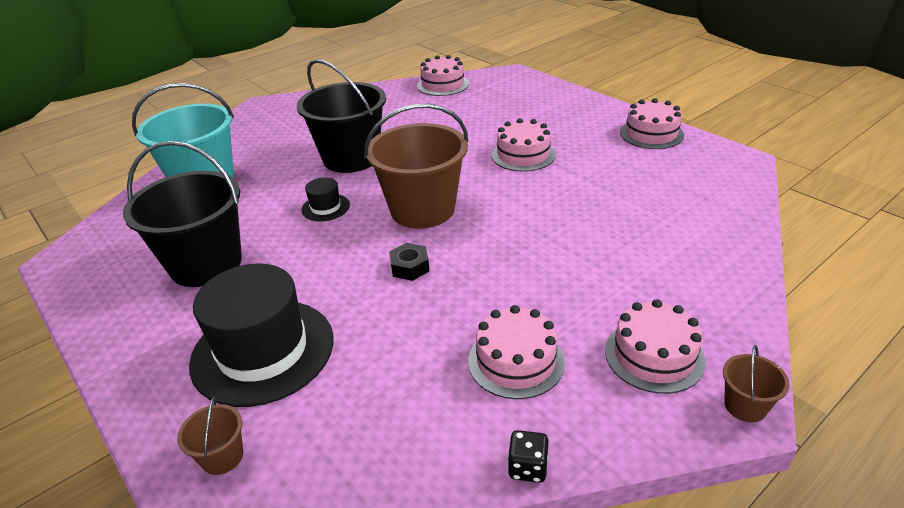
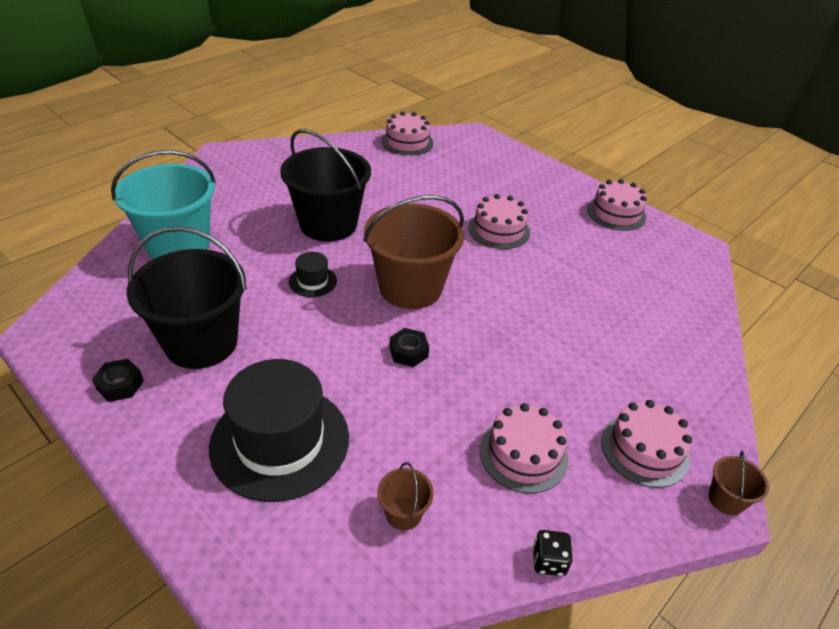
camera: 10 degrees left, 5 degrees up
(121, 303) = (120, 385): none -> black nut
(222, 457) = (263, 554): brown bucket -> brown bucket (403, 513)

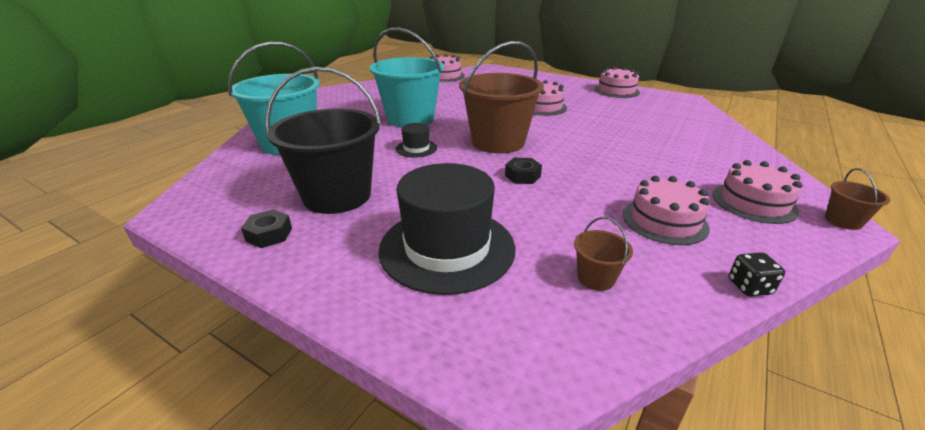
camera: 10 degrees left, 10 degrees down
(328, 224) = (410, 118): black bucket -> turquoise bucket

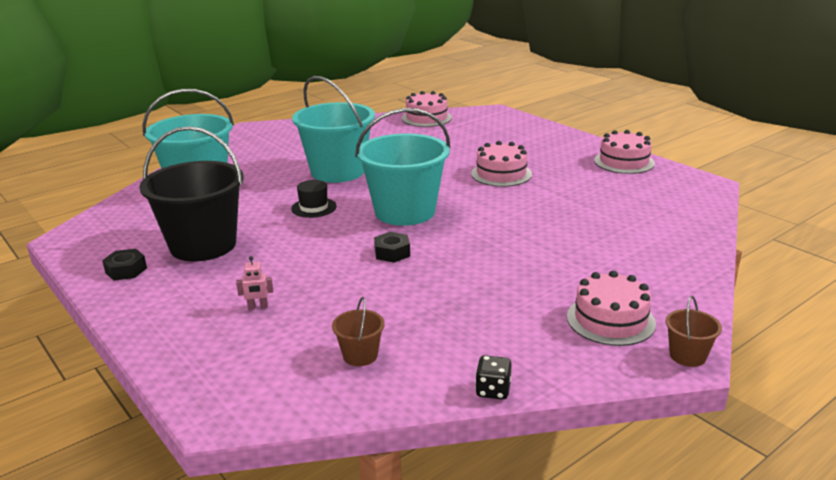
camera: 20 degrees right, 5 degrees down
(447, 248) = (258, 307): black hat -> pink robot
(498, 142) = (405, 212): brown bucket -> turquoise bucket
(664, 221) = (486, 320): pink cake -> none

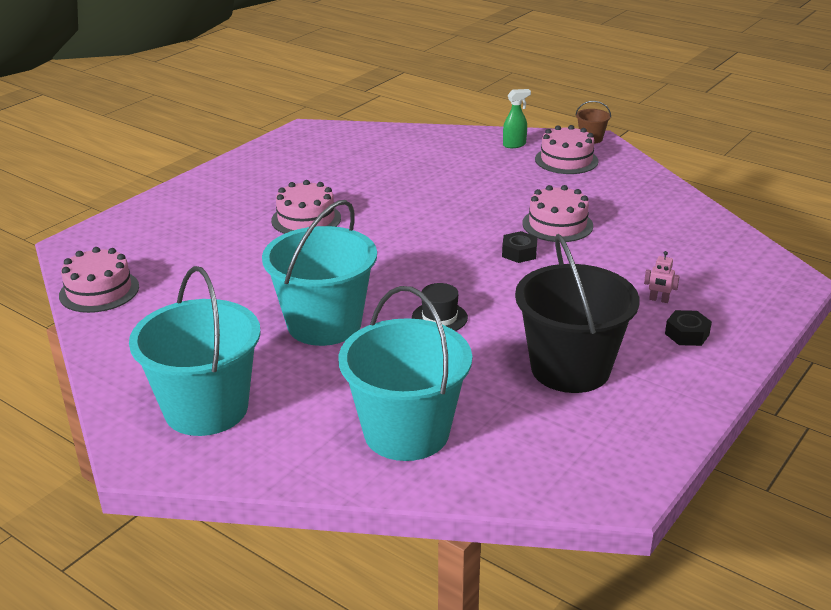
camera: 105 degrees left, 5 degrees up
(126, 270) = (656, 404): black nut -> black nut (687, 334)
(258, 307) = (659, 300): pink robot -> pink robot turned 135 degrees clockwise
(360, 355) = (683, 240): brown bucket -> none
(405, 212) = (426, 260): turquoise bucket -> turquoise bucket (206, 409)
(493, 390) = (679, 191): black dice -> none
(624, 162) = (258, 161): pink cake -> pink cake (557, 224)
(663, 291) = (514, 145): none -> green spray bottle

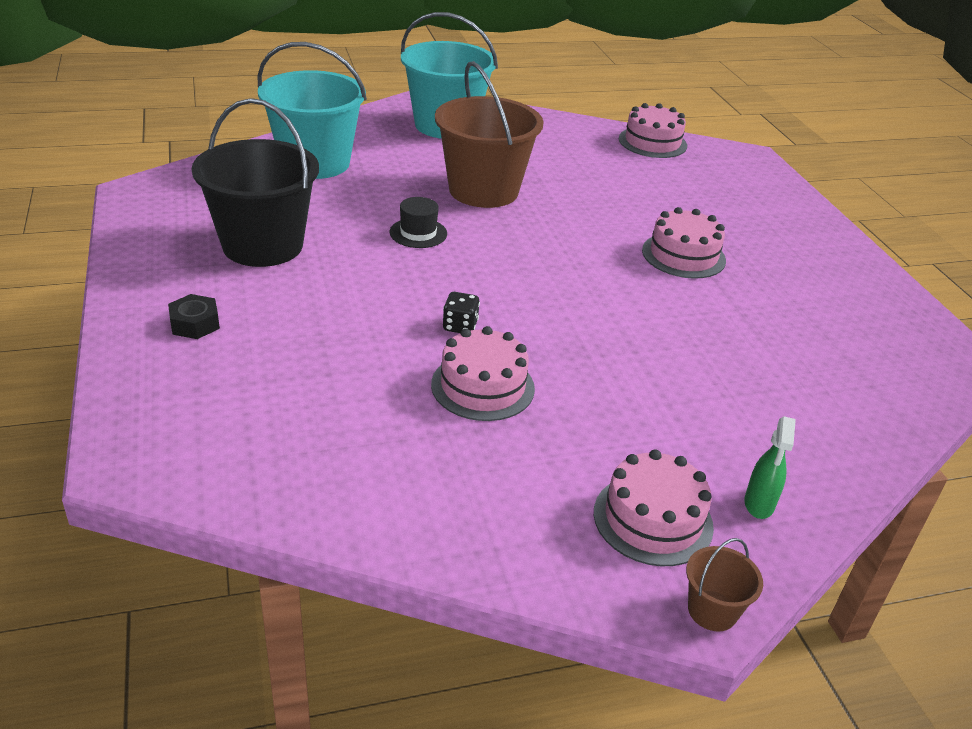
camera: 125 degrees right, 5 degrees up
(324, 324) = (483, 190): turquoise bucket -> brown bucket
(519, 253) = (460, 326): black nut -> black dice
(659, 300) = (260, 347): pink robot -> none

